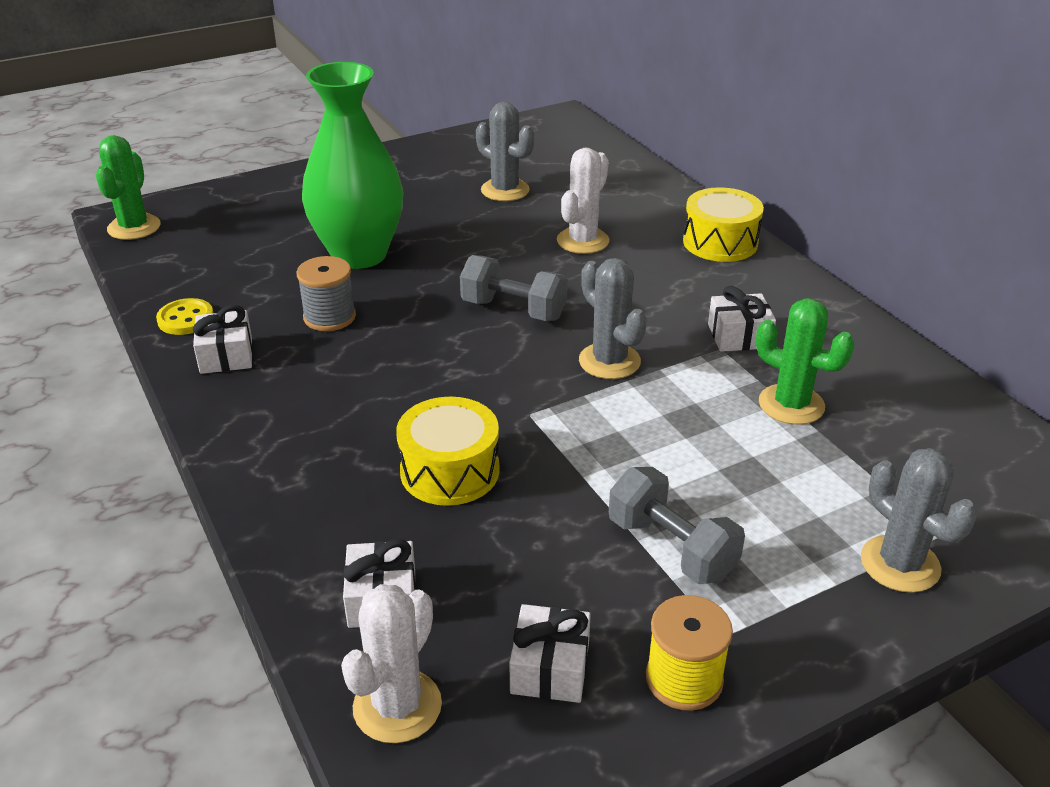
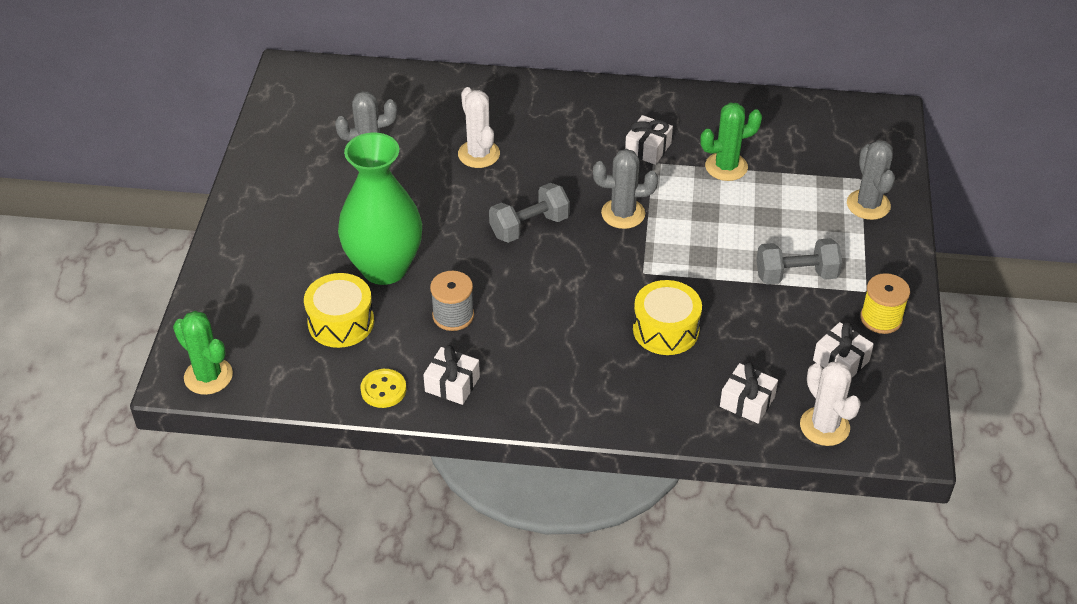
camera: 55 degrees left, 10 degrees up
(720, 242) = (543, 97): yellow drum -> yellow drum (341, 322)
(900, 564) = (868, 205): grey cactus -> grey cactus turned 75 degrees clockwise

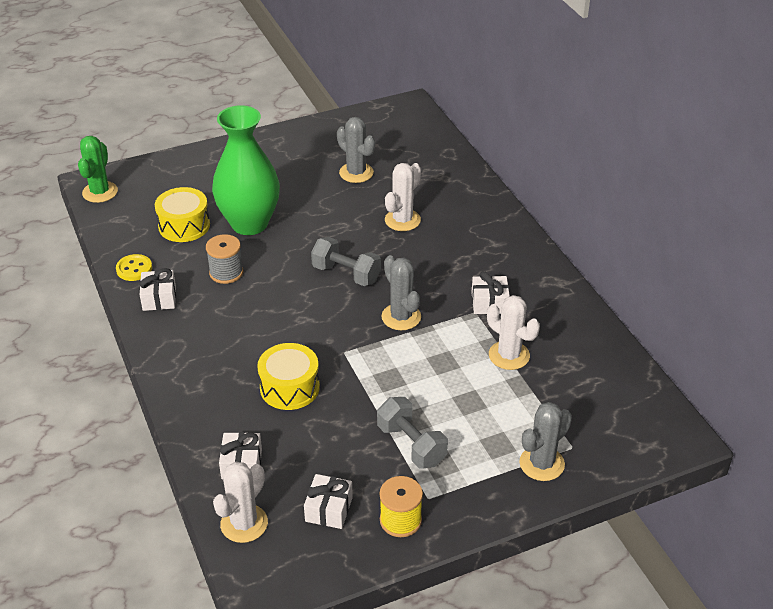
camera: 60 degrees right, 5 degrees down
(726, 167) = (509, 355): green cactus -> white cactus

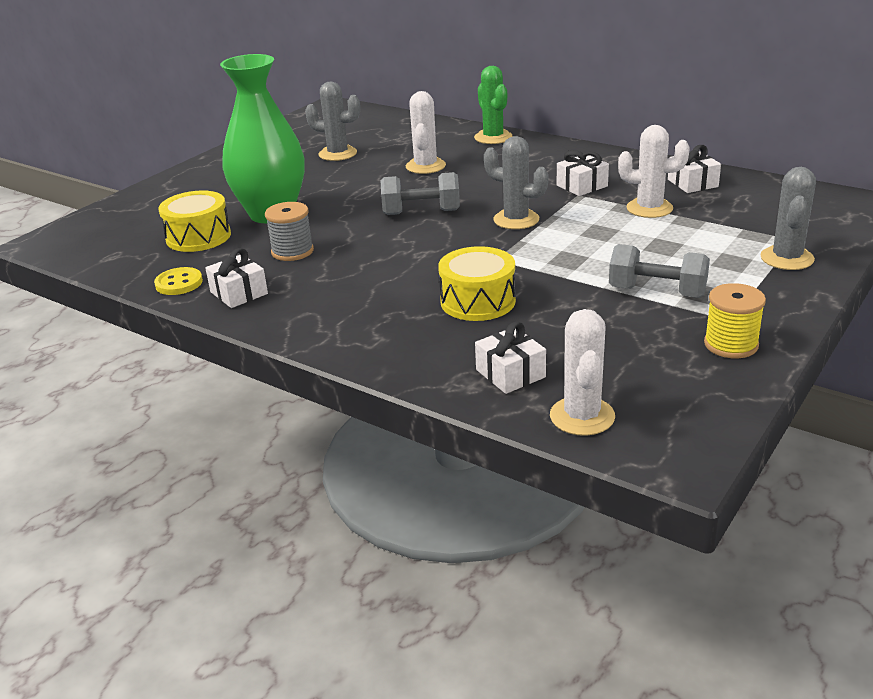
camera: 30 degrees left, 10 degrees down
(100, 192) = (62, 246): green cactus -> green cactus (493, 137)
(329, 509) = (651, 367): white gift -> white gift (692, 183)

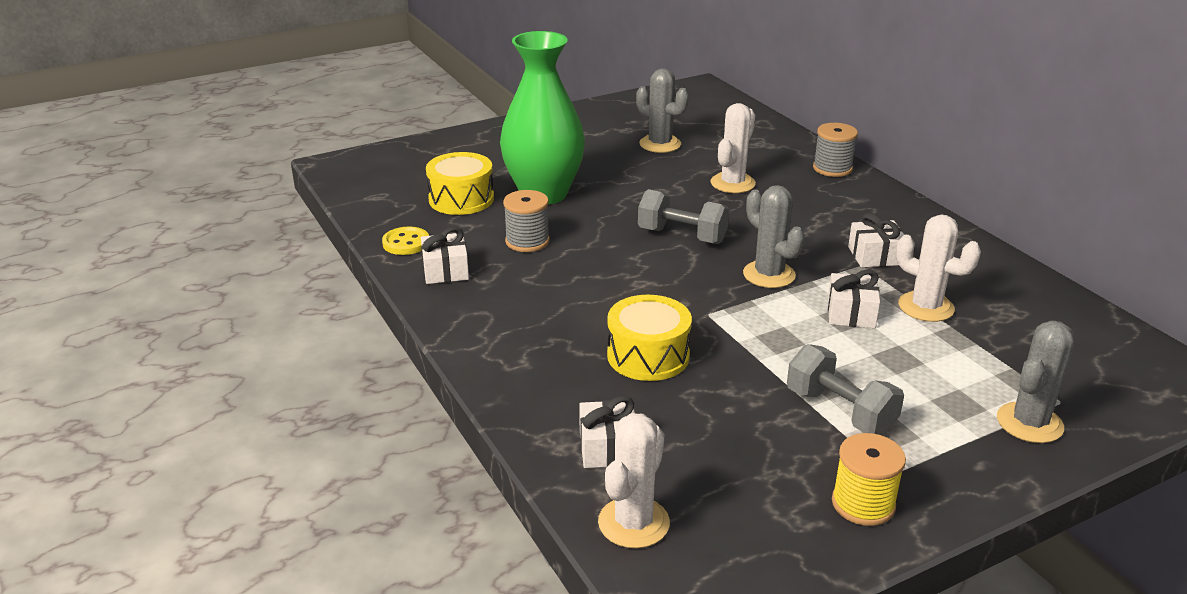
camera: 25 degrees right, 0 degrees up
(493, 137) = (832, 168): green cactus -> grey spool
(692, 183) = (1006, 291): white gift -> white gift (851, 313)

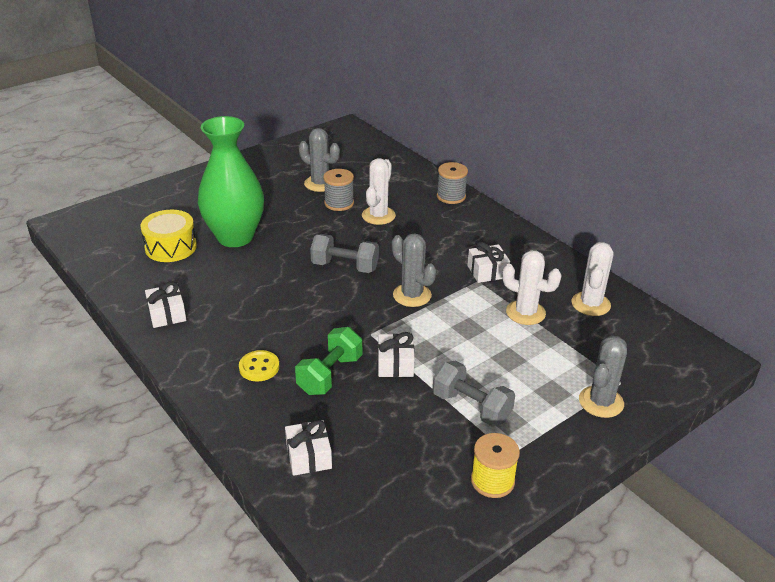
camera: 10 degrees left, 5 degrees up
(406, 243) = (132, 291): yellow button -> yellow button (259, 367)
(527, 241) = (227, 282): grey spool -> grey spool (339, 203)
(633, 523) = (333, 516): white cactus -> white cactus (590, 304)
(648, 356) = (330, 375): yellow drum -> green dumbbell
(851, 313) = (473, 323): white gift -> white gift (395, 364)

